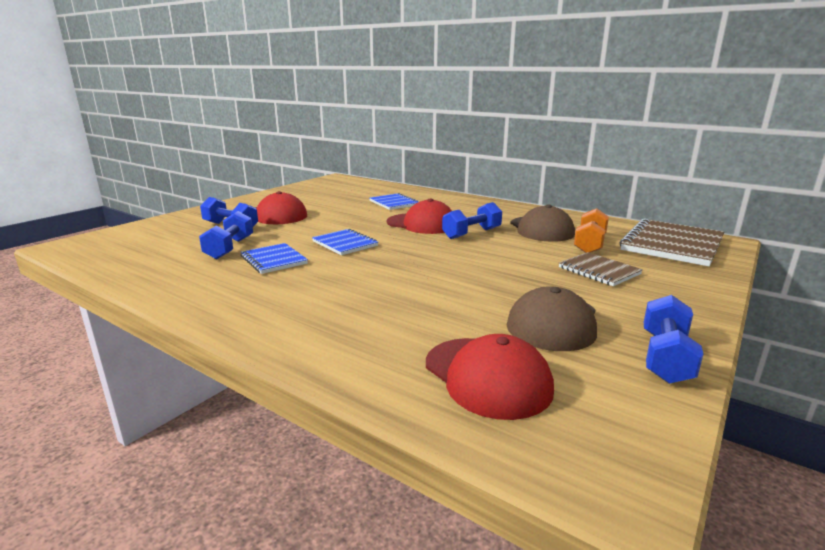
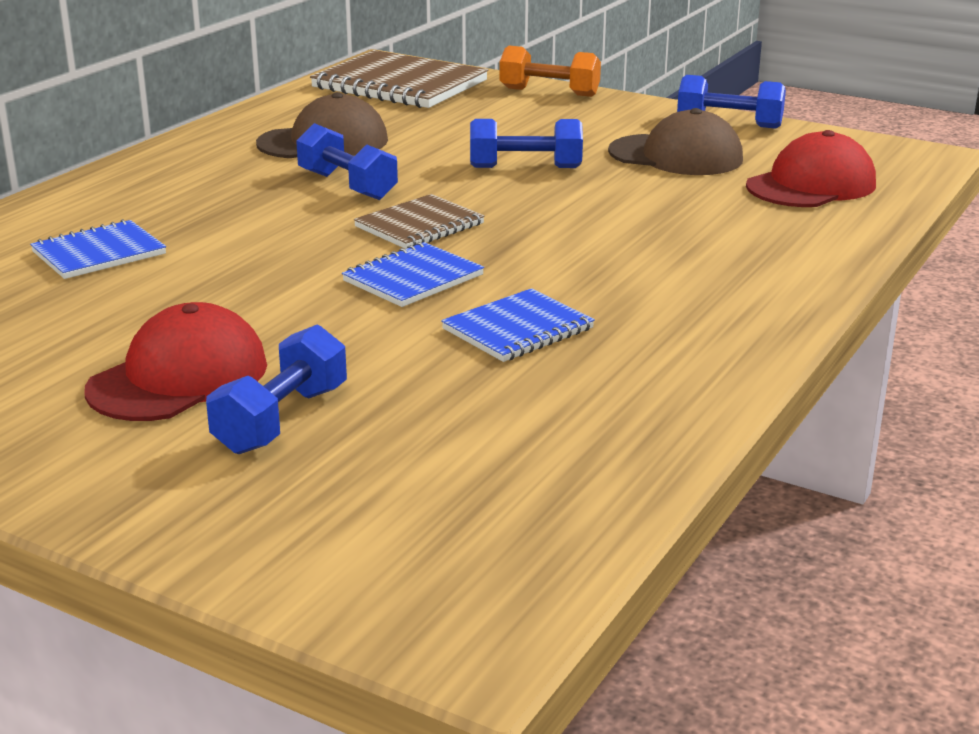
camera: 95 degrees left, 5 degrees up
(230, 248) = (455, 385): blue dumbbell -> blue dumbbell (525, 167)
(421, 224) = (282, 222): red cap -> none
(589, 244) = (401, 121): orange dumbbell -> orange dumbbell (549, 92)
(599, 271) = (511, 126): brown notebook -> brown notebook (419, 225)

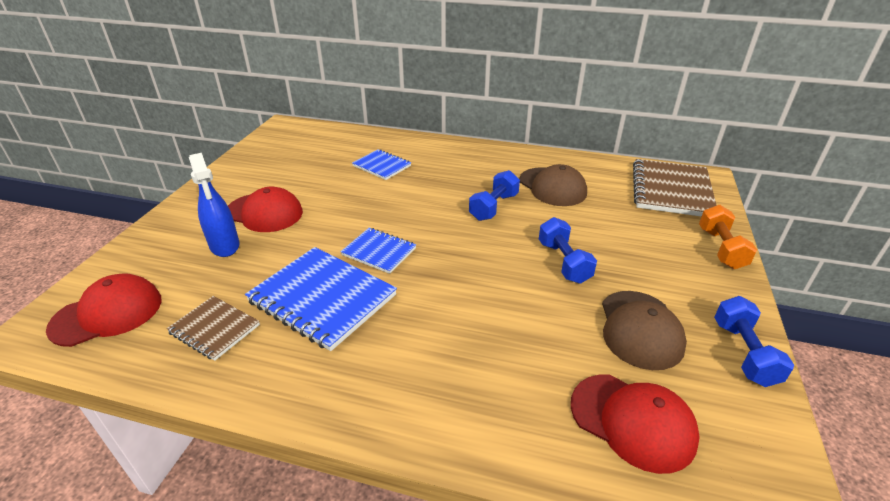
camera: 75 degrees right, 10 degrees up
(281, 420) = (225, 246): blue dumbbell -> blue spray bottle
(419, 225) = (450, 240): brown notebook -> brown notebook (214, 329)
(450, 543) = (107, 314): none -> red cap
(518, 329) = (322, 298): blue notebook -> blue notebook, size x1.78

